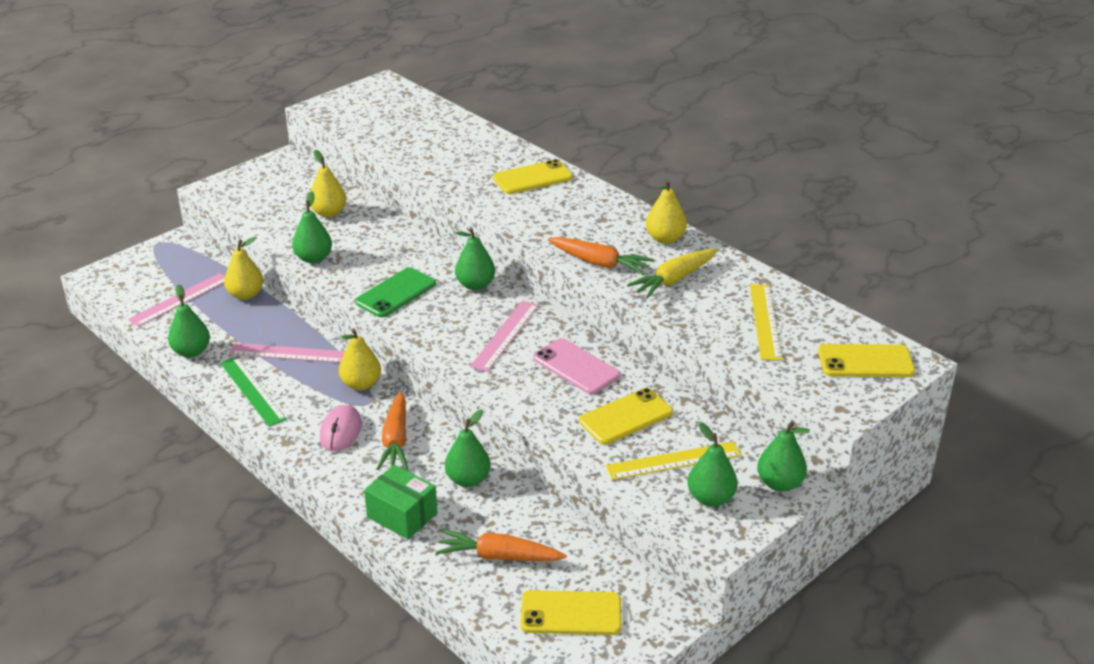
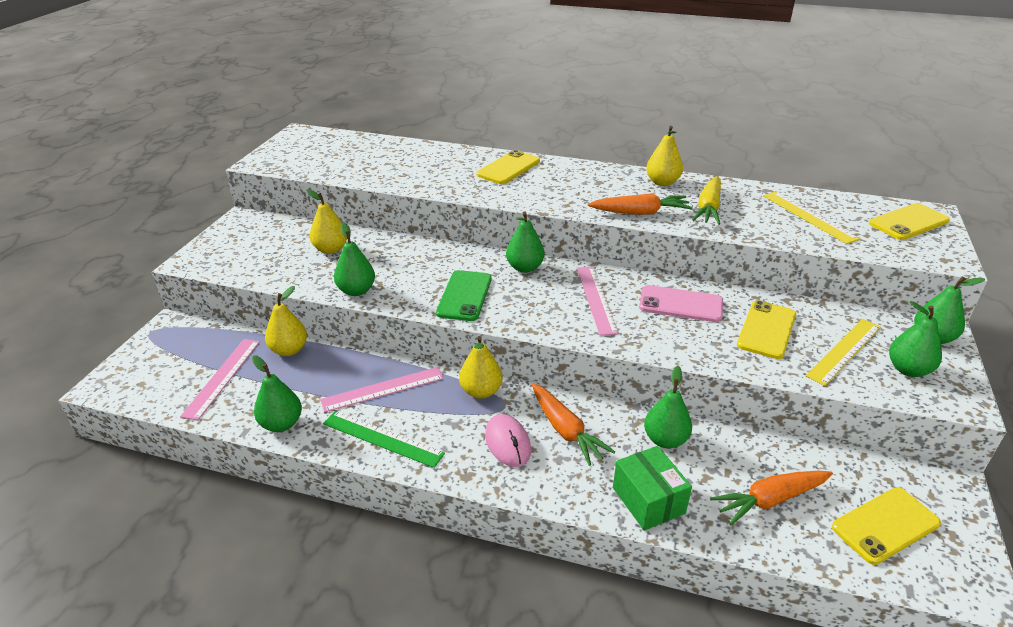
camera: 30 degrees left, 0 degrees up
(402, 515) = (648, 500): green box -> green box turned 60 degrees clockwise

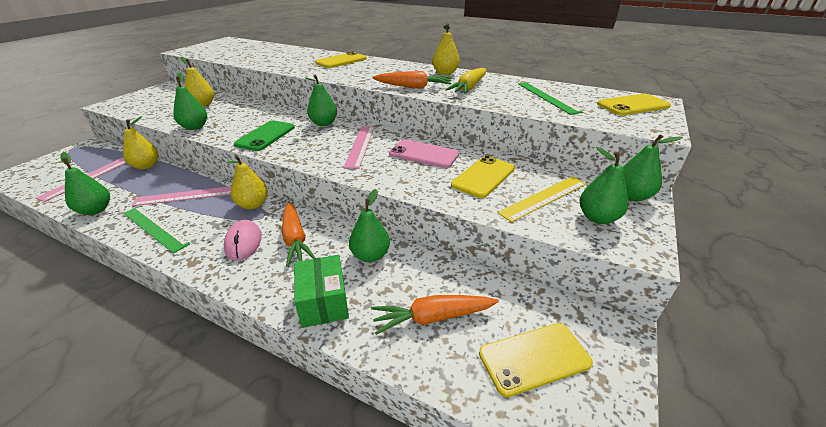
camera: 10 degrees right, 0 degrees up
(808, 217) = (547, 97): yellow ruler -> green ruler

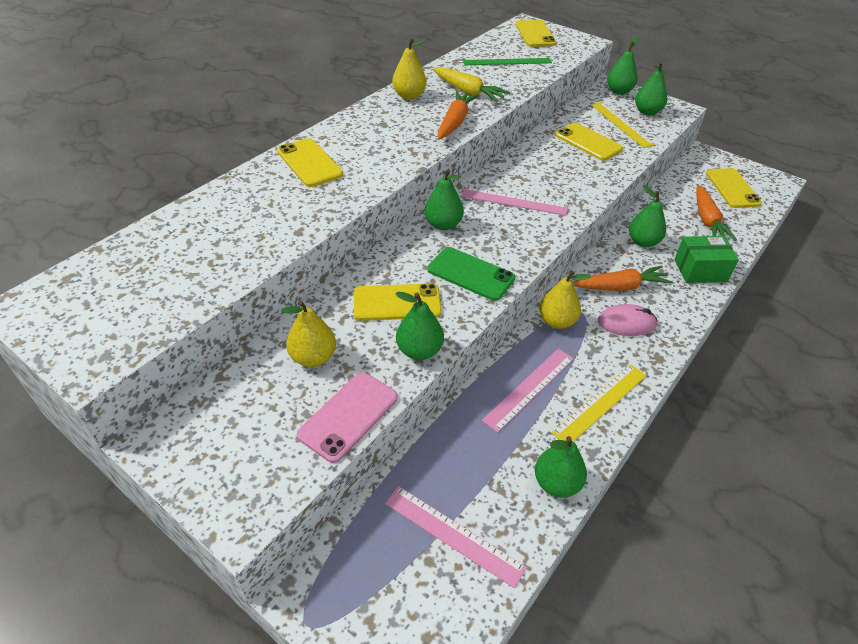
camera: 80 degrees left, 10 degrees up
(146, 166) = (428, 458): yellow pear -> none
(155, 228) = (600, 403): green ruler -> yellow ruler
(185, 196) = (529, 388): pink ruler -> pink ruler turned 45 degrees clockwise
(241, 118) = (397, 303): none -> yellow phone
(424, 154) = (541, 165): pink phone -> pink phone (348, 416)

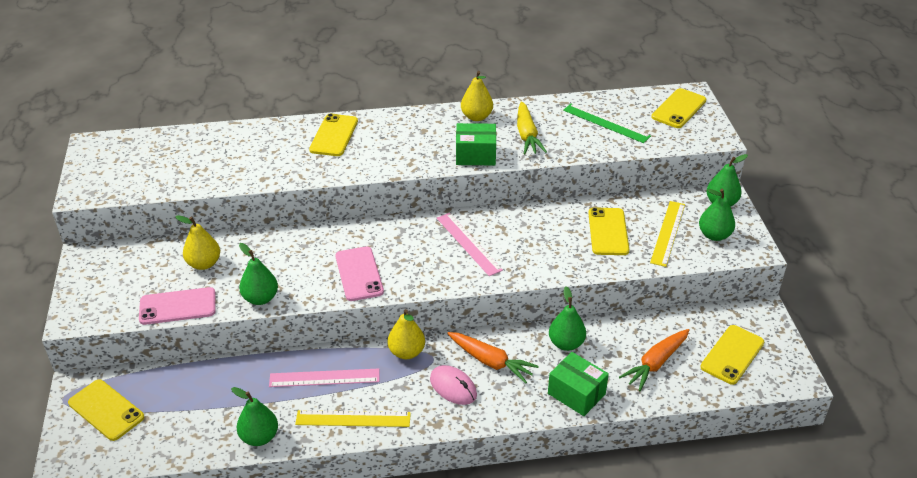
camera: 45 degrees right, 5 degrees down
(397, 303) = (290, 263): yellow phone -> yellow phone (106, 410)
(443, 224) = (392, 231): green pear -> none
(453, 534) = (172, 416): pink ruler -> none
(455, 122) = (475, 155): orange carrot -> green box
(470, 274) = (359, 274): green phone -> pink phone

